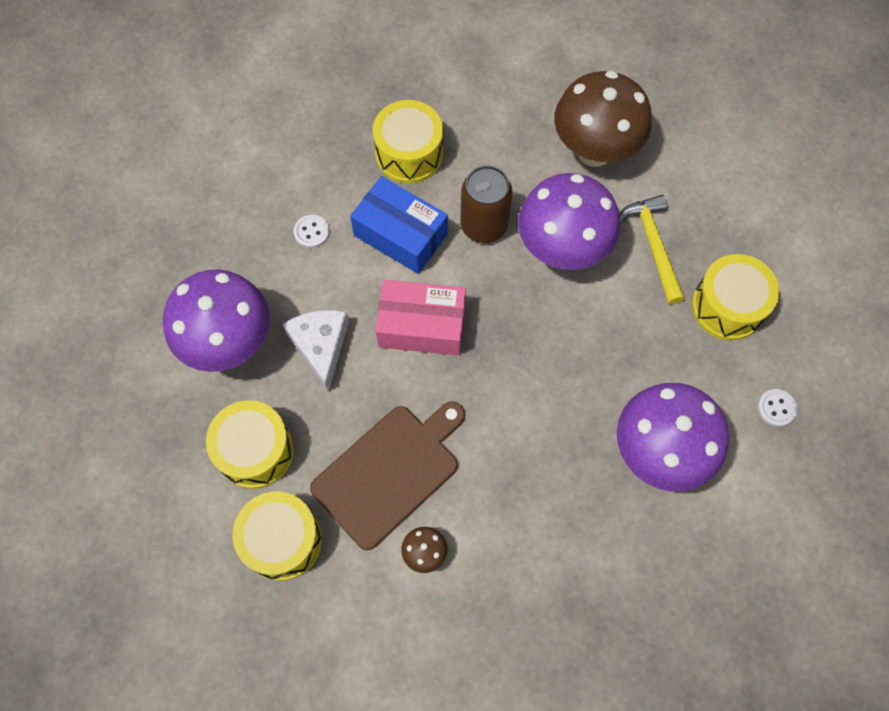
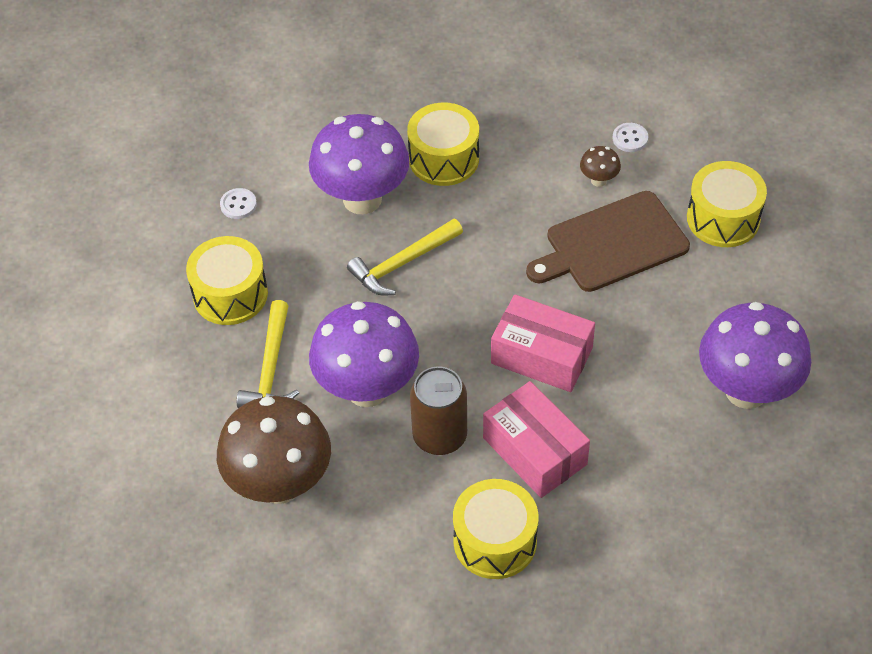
camera: 160 degrees left, 15 degrees down
(255, 451) = (735, 291): yellow drum -> yellow drum (444, 159)
(311, 232) = (634, 481): white button -> white button (630, 138)
(320, 346) = (651, 363): white cheese -> none
(400, 235) = (535, 451): blue box -> pink box
(586, 387) = (402, 263): none -> yellow hammer

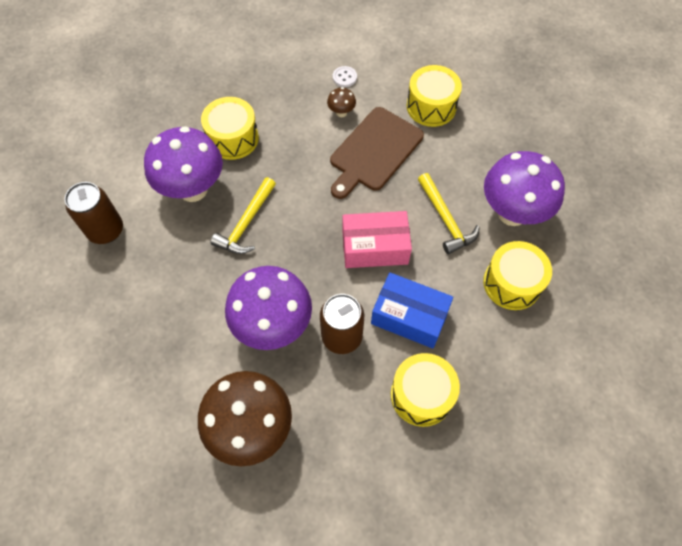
camera: 30 degrees left, 10 degrees up
(230, 294) = (136, 300): yellow drum -> yellow drum (512, 283)
(238, 205) = (106, 230): white button -> brown can
(270, 368) = (196, 342): yellow hammer -> yellow hammer (445, 219)
(535, 451) = (409, 316): pink box -> blue box

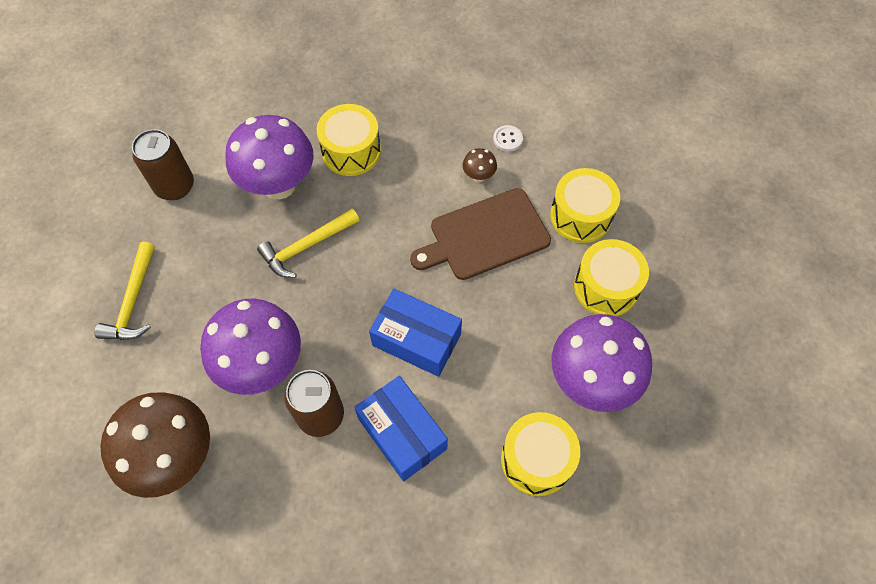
camera: 30 degrees right, 0 degrees up
(375, 247) = (416, 339): pink box -> blue box
(421, 395) = (359, 523): yellow drum -> yellow drum (606, 287)
(445, 219) = (511, 349): yellow hammer -> yellow hammer (133, 301)

